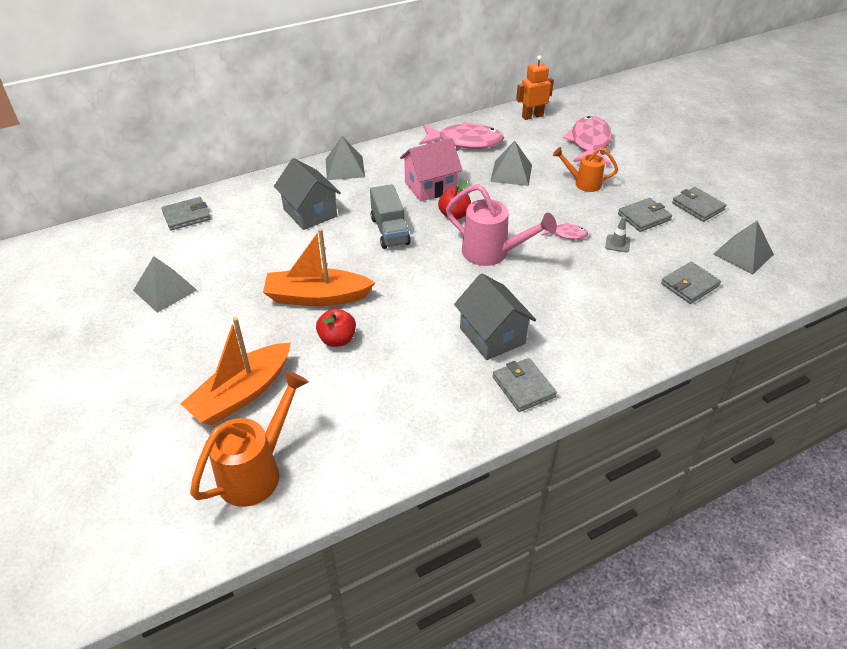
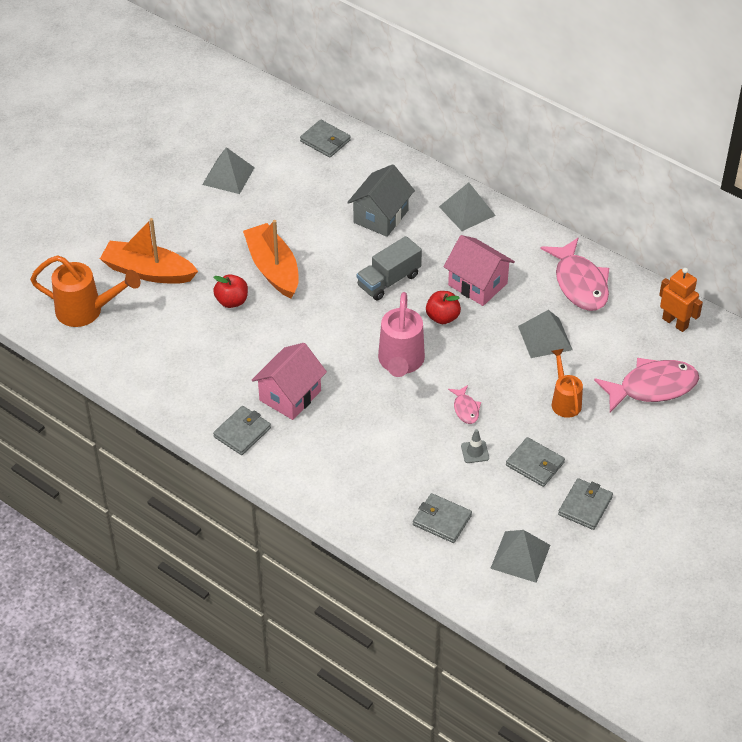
camera: 65 degrees right, 5 degrees up
(492, 336) = (290, 395): grey house -> pink house

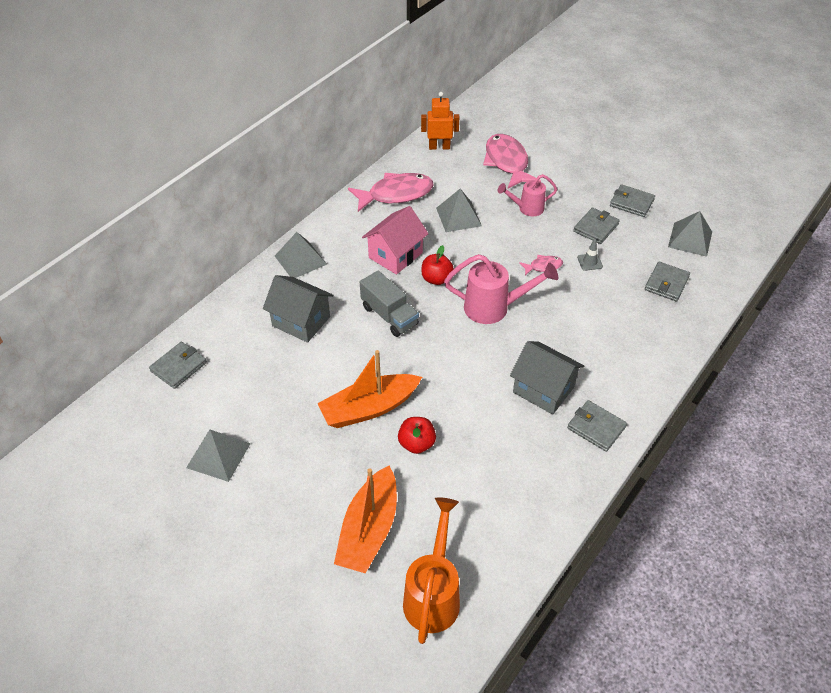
camera: 90 degrees left, 0 degrees up
(290, 395) = (543, 389): pink house -> grey house
(564, 400) = (526, 208): orange watering can -> pink watering can
(675, 323) = (439, 147): orange robot -> orange robot turned 45 degrees clockwise

